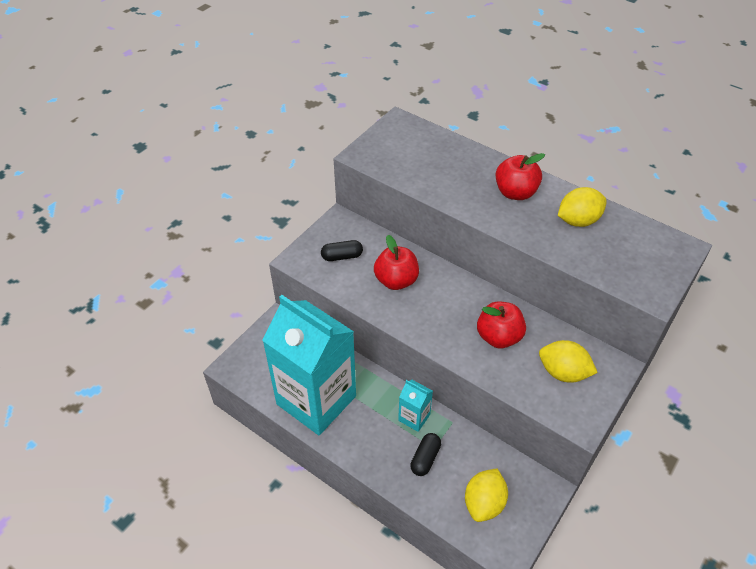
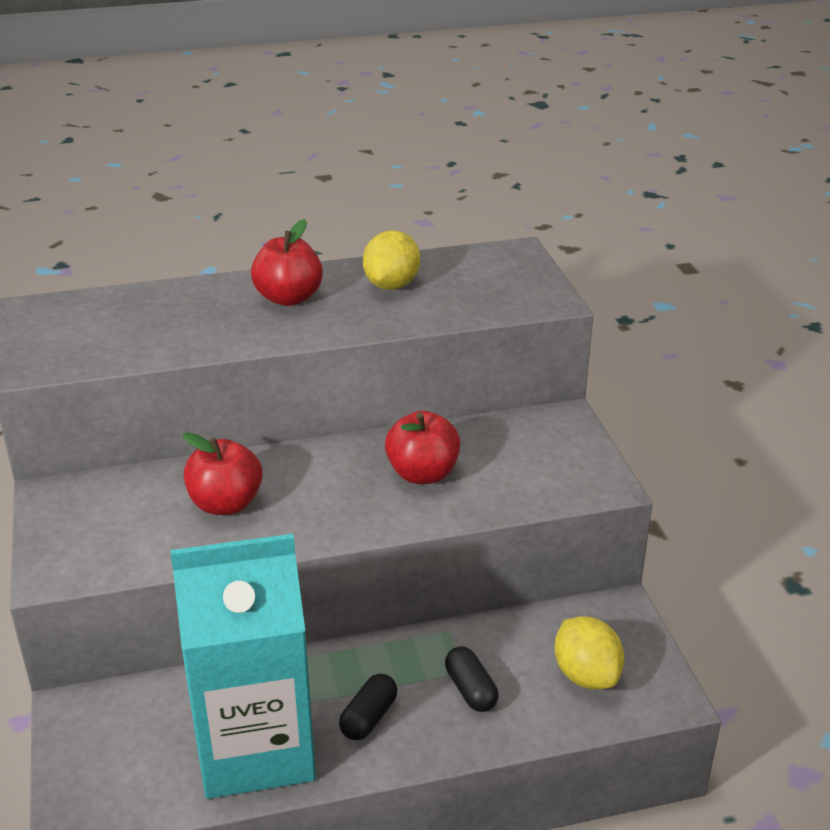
camera: 50 degrees left, 15 degrees down
(342, 256) = (114, 528): black capsule -> black capsule (369, 718)
(414, 417) = (401, 662): turquoise carton -> none
(563, 372) = (529, 458): yellow lemon -> none

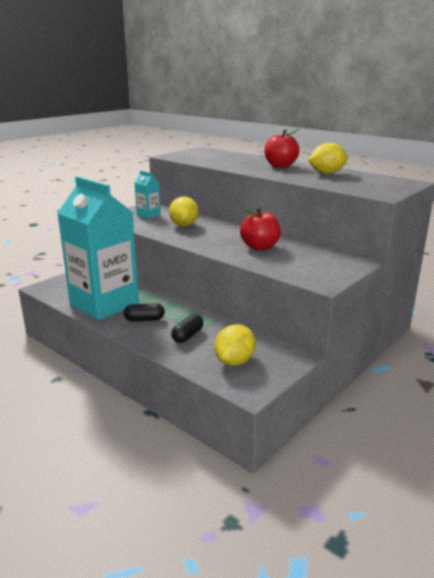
camera: 55 degrees right, 10 degrees down
(108, 521) = (148, 215): none -> turquoise carton
(226, 504) = (184, 225): red apple -> yellow lemon

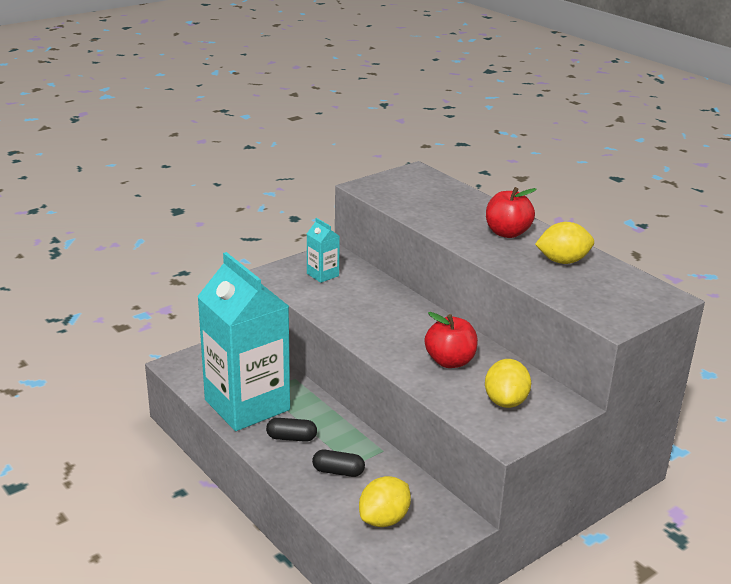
camera: 10 degrees right, 5 degrees up
(184, 225) = (364, 303): yellow lemon -> yellow lemon (505, 401)
(187, 336) = (338, 471): black capsule -> black capsule turned 60 degrees clockwise

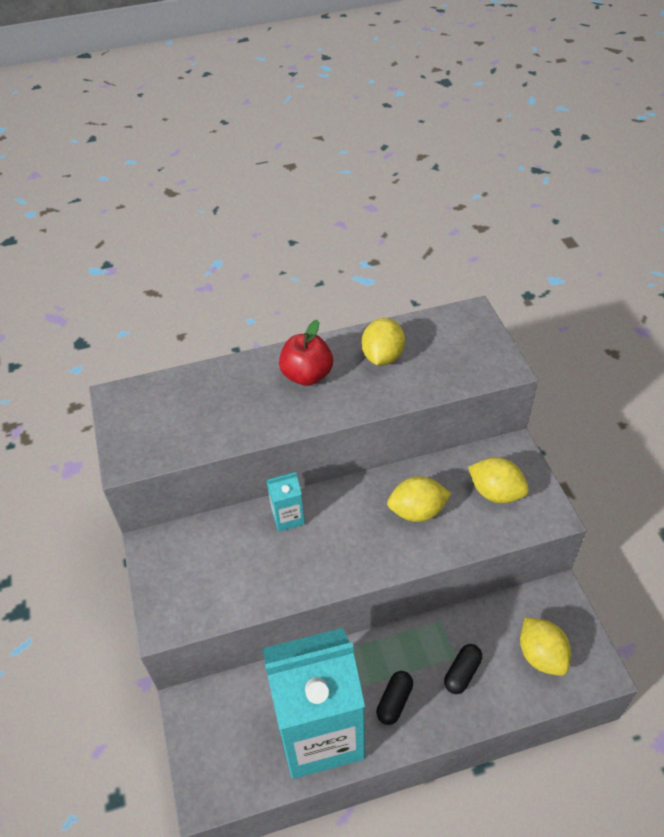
camera: 65 degrees left, 20 degrees up
(322, 275) = (196, 570): turquoise carton -> turquoise carton (288, 517)
(450, 361) = (417, 511): red apple -> yellow lemon

